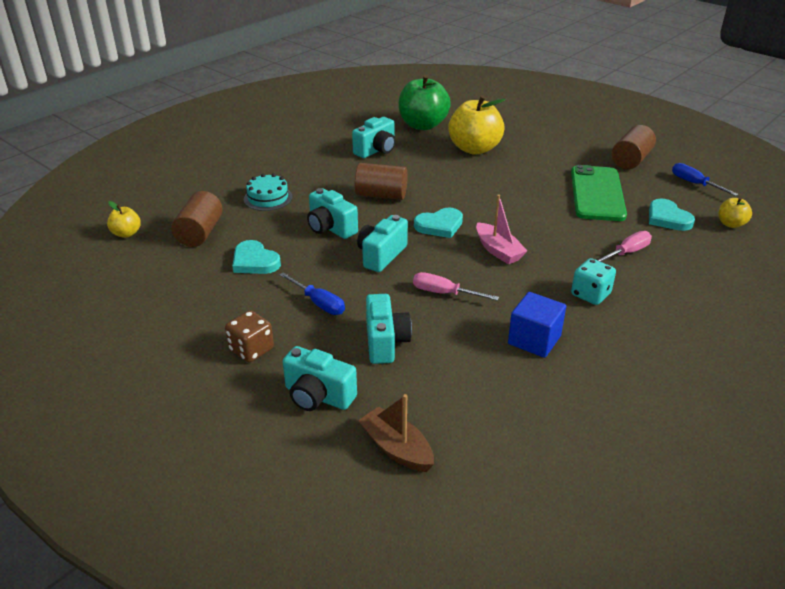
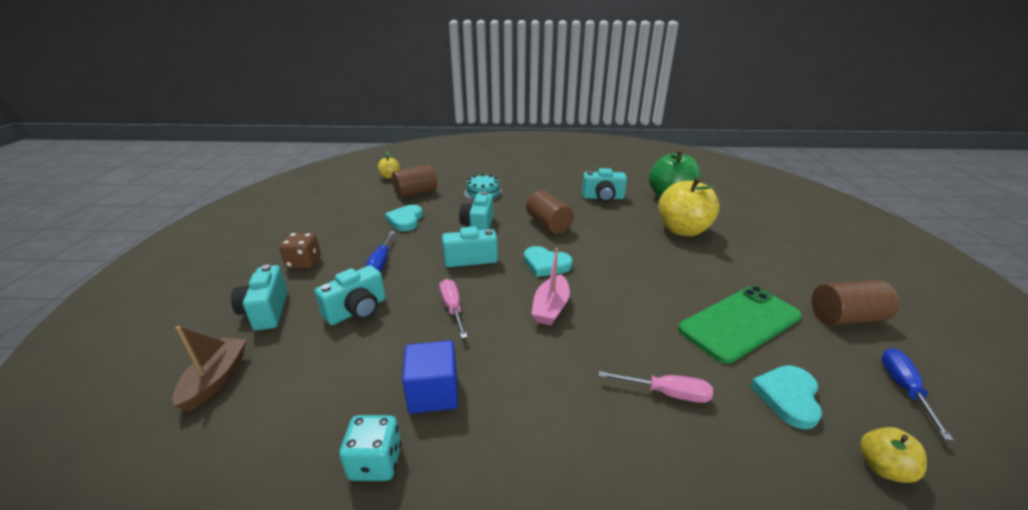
camera: 50 degrees right, 5 degrees down
(590, 294) = (553, 399): turquoise dice -> turquoise dice (376, 462)

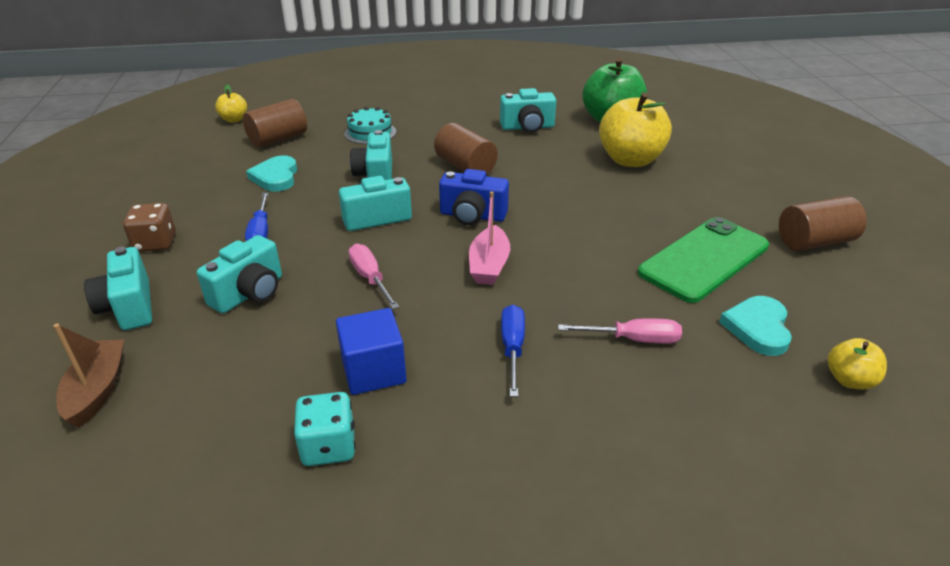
camera: 10 degrees left, 5 degrees up
(546, 264) = (472, 216): turquoise heart -> blue camera
(904, 388) = (871, 306): blue screwdriver -> blue screwdriver (512, 348)

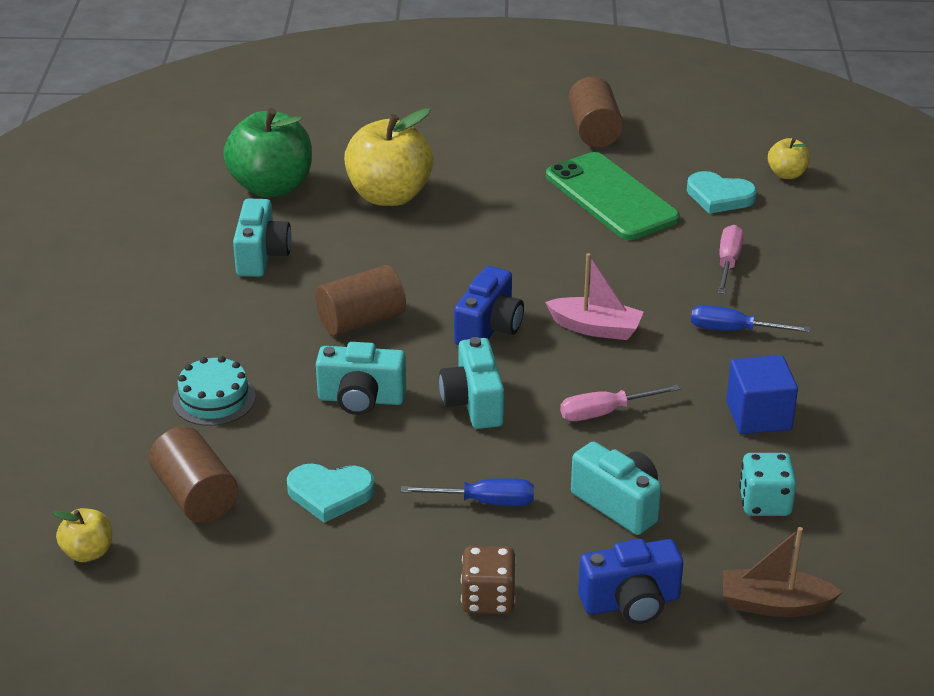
camera: 80 degrees left, 0 degrees up
(129, 307) = (631, 602): turquoise camera -> blue camera
(328, 446) = (853, 444): turquoise dice -> turquoise dice (765, 503)

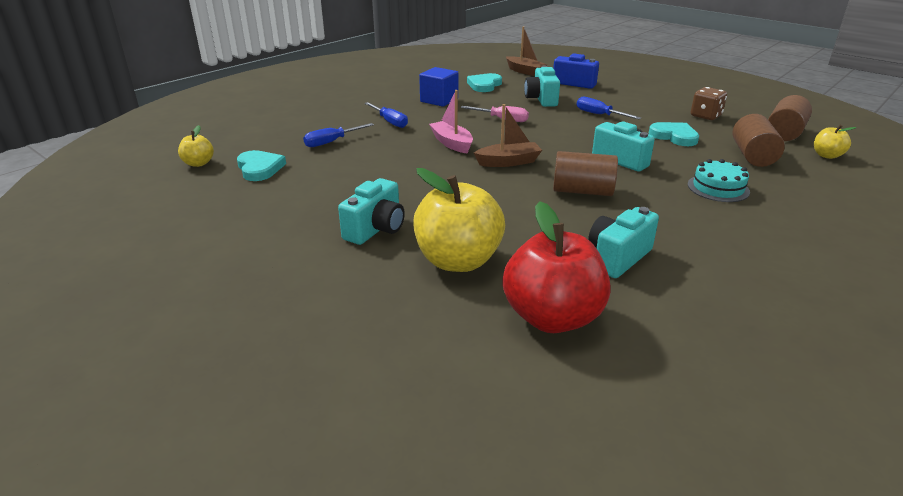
camera: 140 degrees left, 5 degrees down
(271, 187) = (552, 317): green apple -> red apple
(473, 403) = (561, 140): turquoise camera -> turquoise camera (376, 229)
(488, 599) = (630, 97): brown dice -> brown dice (705, 116)
(489, 328) = (508, 162): blue camera -> brown boat
(594, 131) = (224, 240): brown cylinder -> brown cylinder (784, 133)
(611, 197) = (315, 193): green phone -> none
(728, 262) = (332, 142): pink screwdriver -> blue screwdriver
(765, 503) = (484, 85): turquoise dice -> turquoise heart

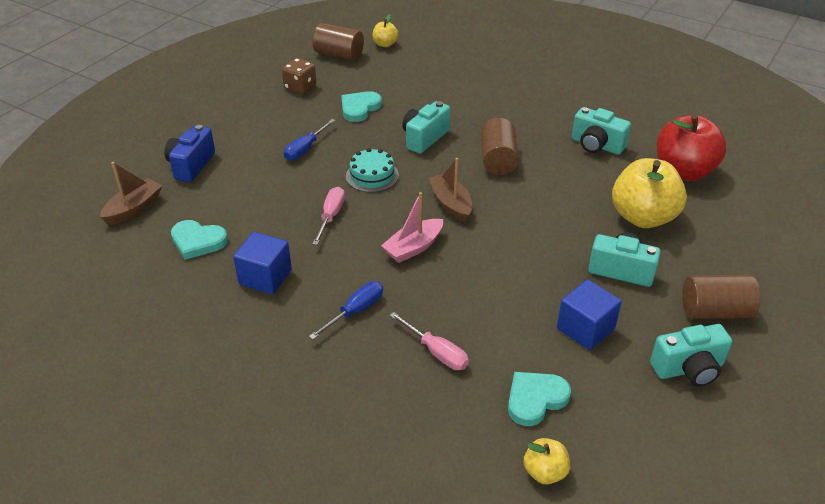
camera: 100 degrees left, 10 degrees up
(312, 198) = (585, 329): none -> blue cube
(332, 142) = (436, 352): blue screwdriver -> pink screwdriver
(541, 99) = (256, 189): turquoise camera -> turquoise camera (688, 369)
(718, 188) = (465, 96): turquoise cake -> turquoise cake (372, 176)
(752, 156) = (395, 75): brown cylinder -> brown cylinder (715, 311)

